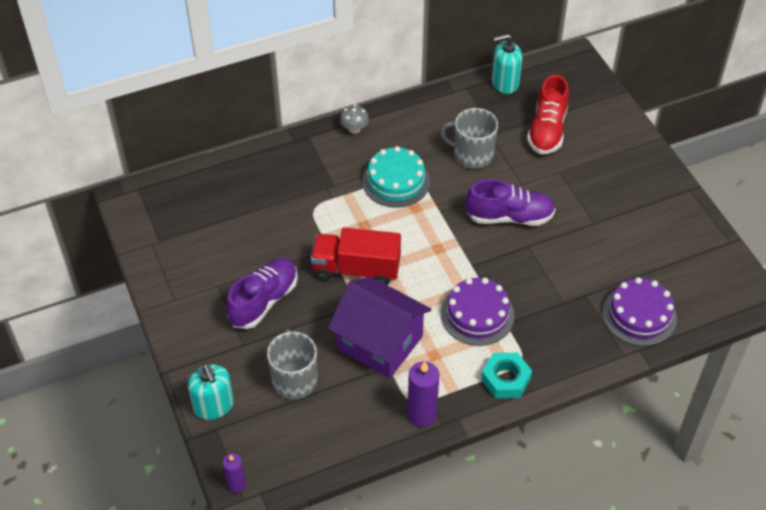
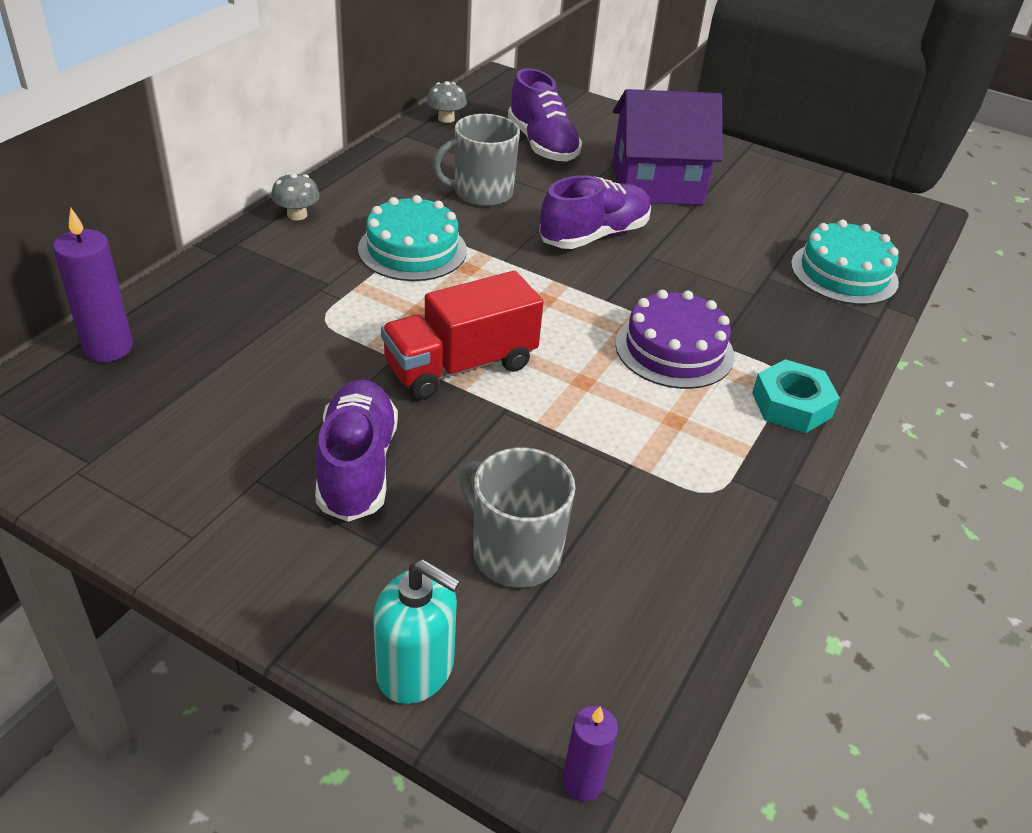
camera: 40 degrees left, 10 degrees down
(380, 342) = (588, 439): purple house -> purple house (657, 184)
(422, 414) = (743, 502): purple candle -> purple candle (108, 348)
(504, 83) = (446, 119): turquoise soap dispenser -> grey mushroom
(547, 130) = (542, 144): red shoe -> purple shoe
(639, 315) = (844, 273): purple cake -> turquoise cake

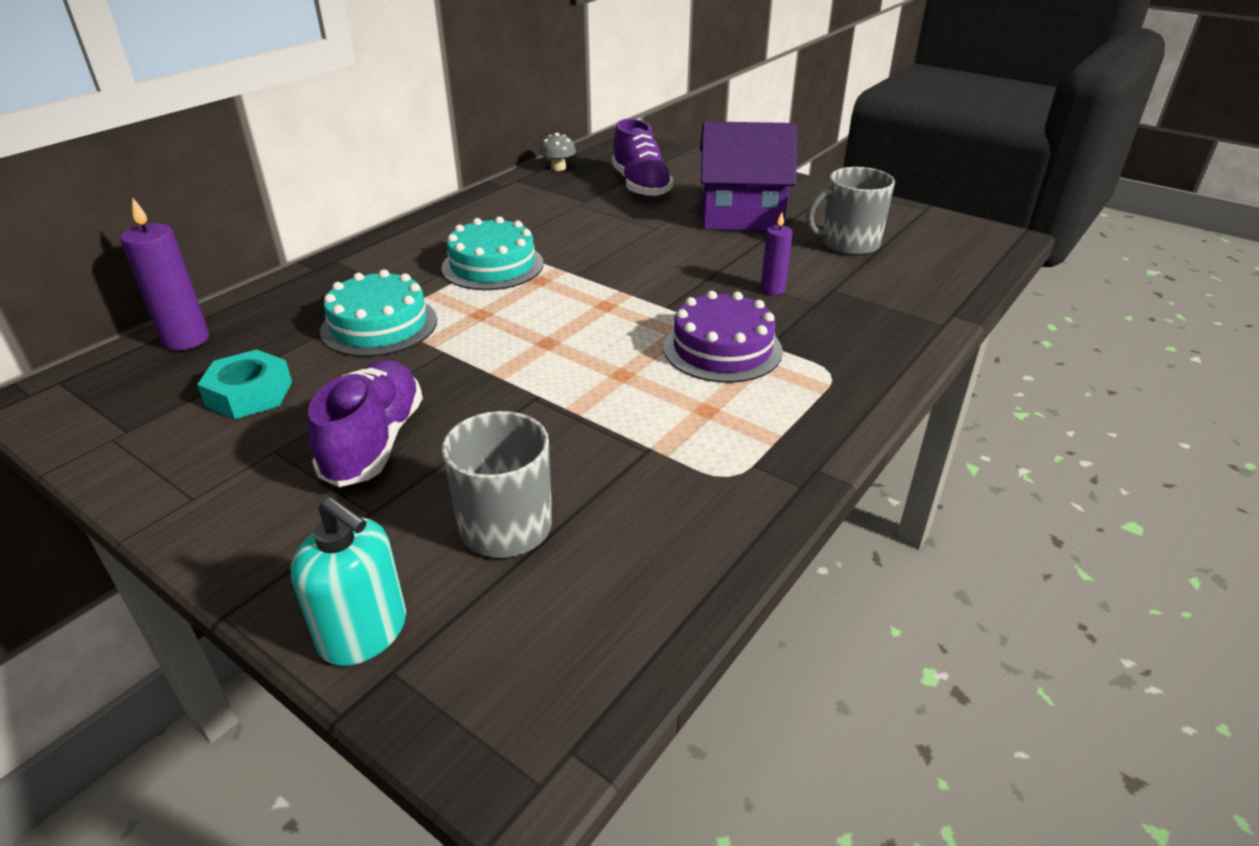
camera: 10 degrees right, 5 degrees down
(297, 215) = (397, 239): grey mushroom -> none
(460, 366) = (505, 359): red truck -> none
(481, 193) = (572, 222): grey mug -> grey mug (848, 244)
(582, 782) = (504, 761): purple candle -> purple candle (772, 289)
(594, 235) = (669, 255): purple shoe -> none
(791, 405) = (833, 399): turquoise nut -> turquoise nut (249, 394)
(844, 273) = (913, 287): turquoise cake -> turquoise cake (379, 325)

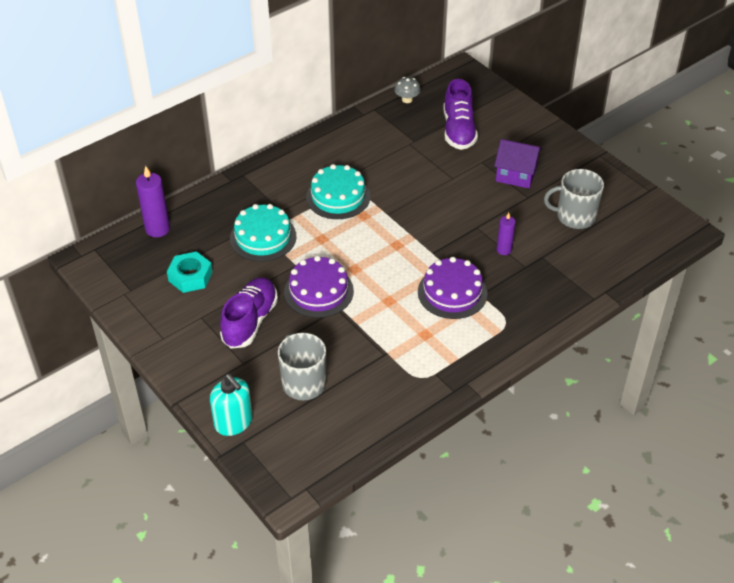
camera: 15 degrees right, 10 degrees up
(494, 380) = (318, 291): none -> purple cake
(741, 215) = (516, 174): purple house -> purple house, size x0.64

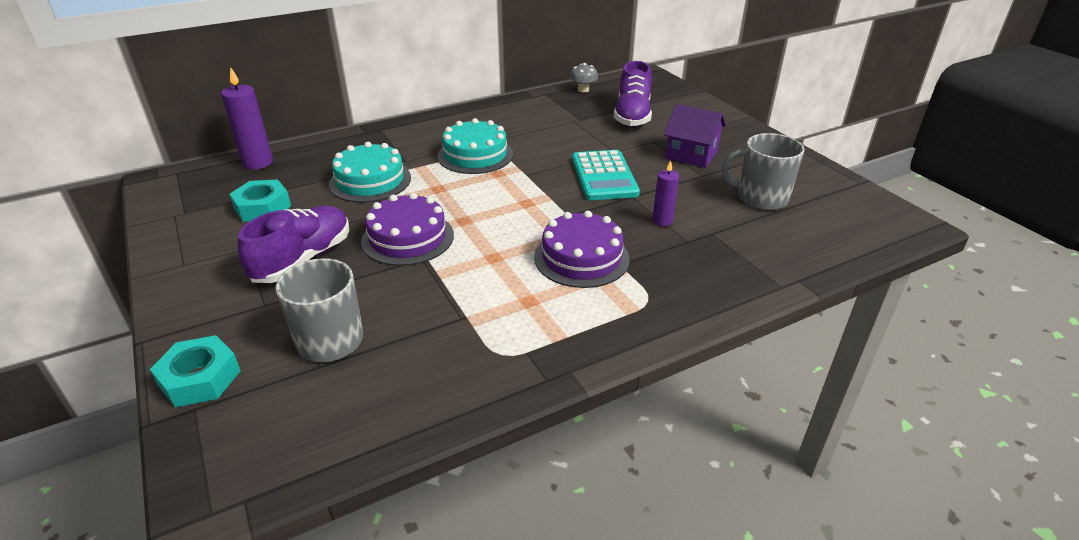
camera: 10 degrees right, 10 degrees down
(233, 422) = (200, 378): turquoise soap dispenser -> turquoise nut
(450, 208) = (604, 176): none -> turquoise calculator

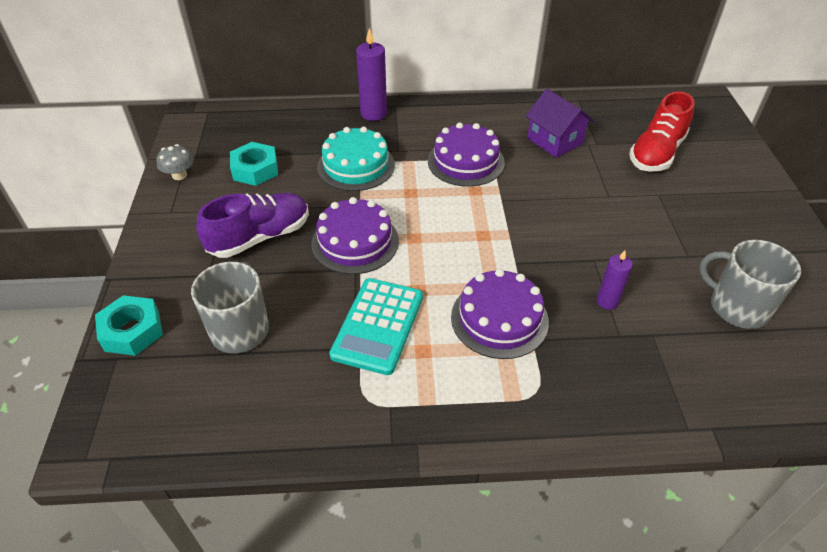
camera: 25 degrees right, 10 degrees up
(258, 163) = (274, 118): purple candle -> purple candle (373, 113)
(475, 155) = (465, 161): turquoise cake -> purple cake
(583, 90) = (622, 104): grey mushroom -> grey mushroom (179, 175)
(604, 176) = (579, 225): turquoise calculator -> turquoise calculator (378, 326)
(632, 115) = (656, 153): purple shoe -> red shoe
(691, 155) = (692, 225): purple house -> purple house (555, 141)

